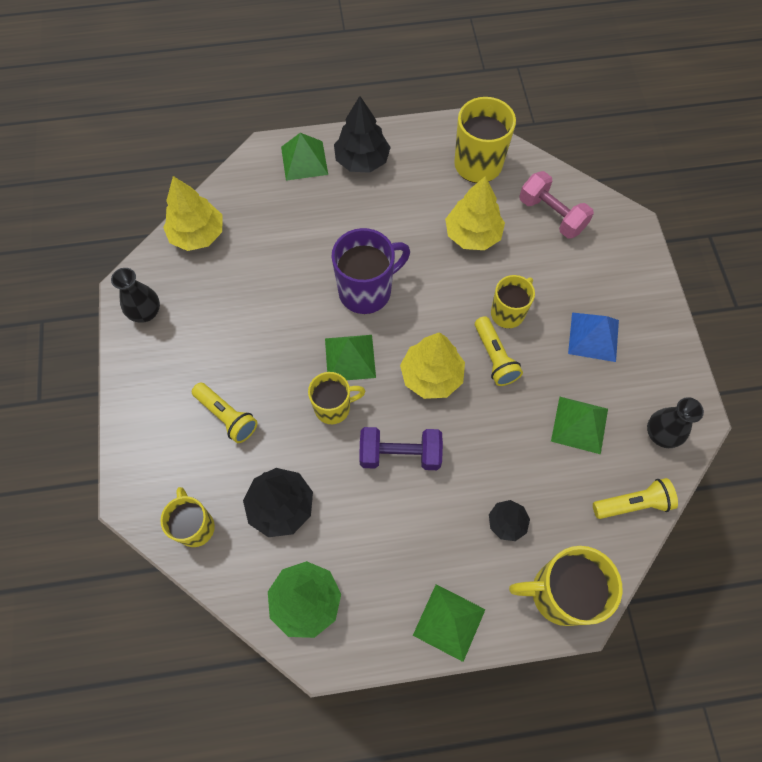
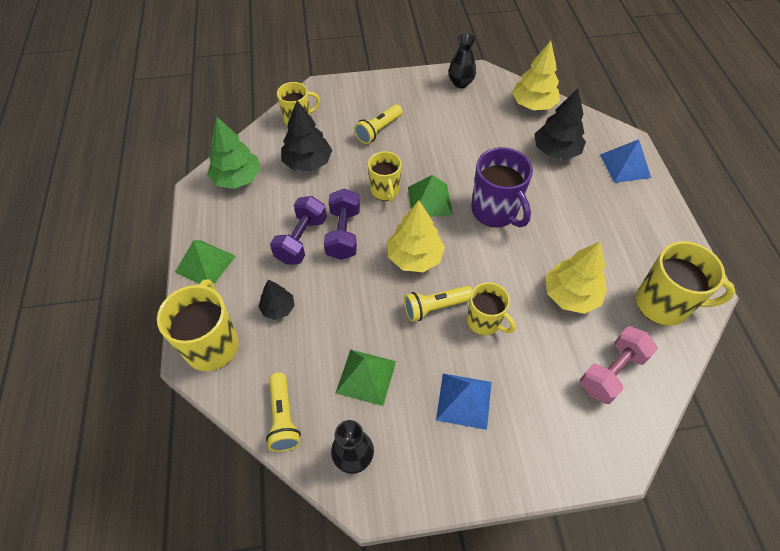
camera: 90 degrees right, 10 degrees down
(304, 160) = (625, 166): green pyramid -> blue pyramid
(362, 160) = (637, 207): black tree -> black tree (556, 151)
(410, 504) = (301, 240): none -> purple dumbbell

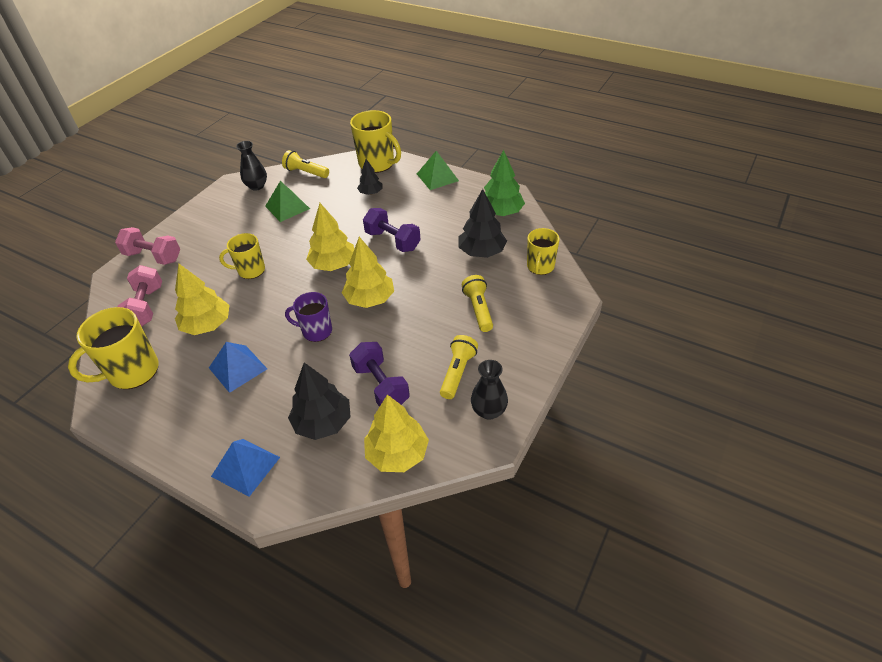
camera: 130 degrees right, 10 degrees down
(301, 240) = (410, 220): purple dumbbell -> purple dumbbell (381, 386)
(385, 191) = (407, 279): yellow mug -> none
(429, 200) = (370, 299): green pyramid -> yellow tree
(435, 307) = (288, 254): yellow flashlight -> yellow flashlight (457, 372)
(464, 400) = (225, 235): blue pyramid -> blue pyramid (238, 368)
(495, 211) = (316, 331): purple mug -> purple mug, size x0.64
(560, 447) = (153, 257): none -> pink dumbbell

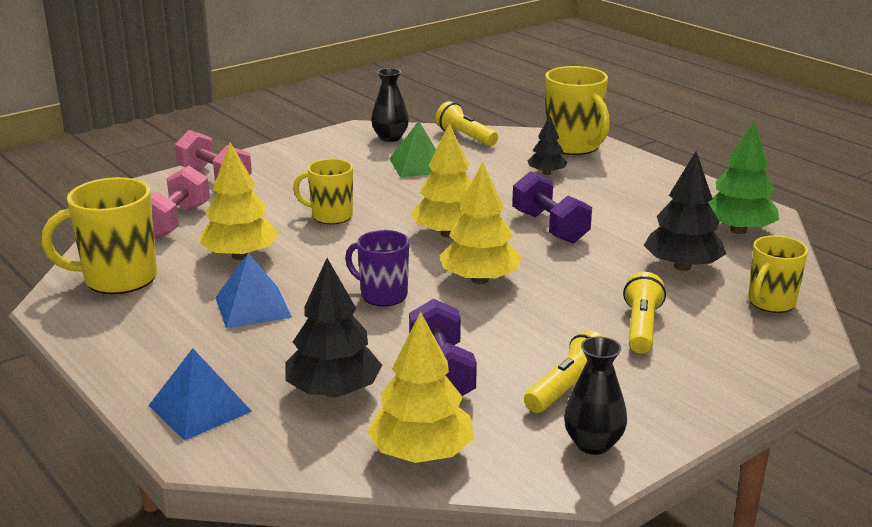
camera: 20 degrees right, 20 degrees down
(437, 177) = (657, 175): green pyramid -> none

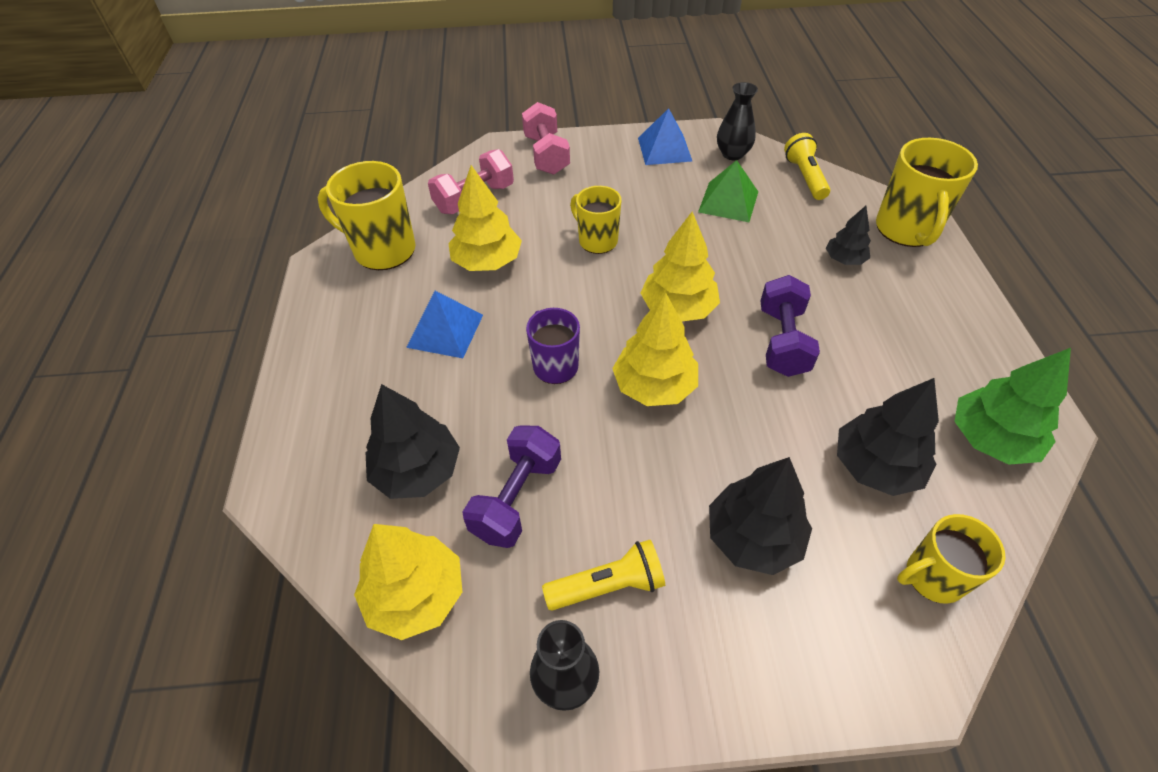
camera: 35 degrees right, 25 degrees up
(200, 408) = (312, 435): blue pyramid -> blue pyramid (664, 149)
(641, 327) = (753, 537): yellow flashlight -> black tree

